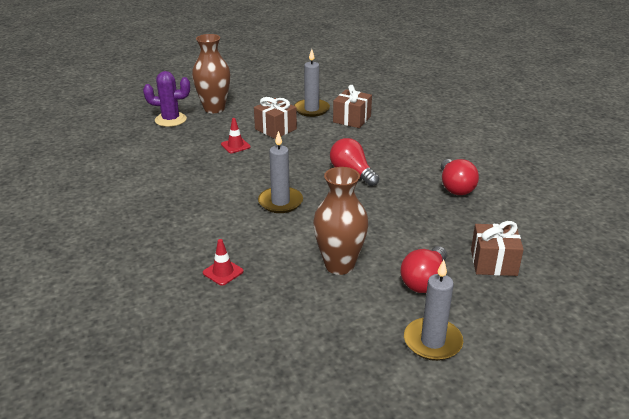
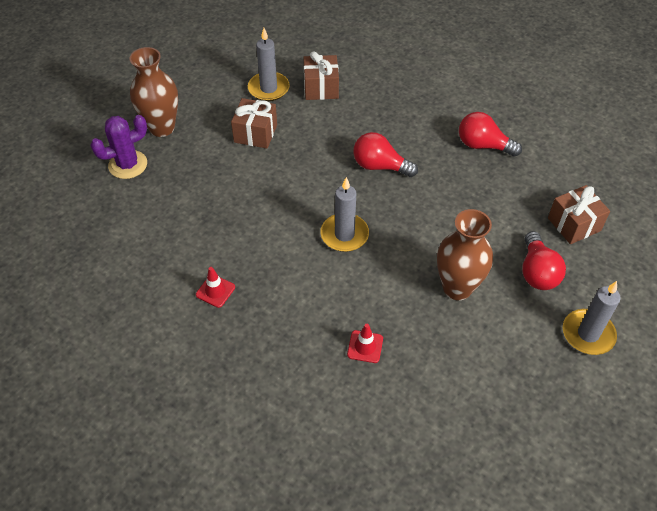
camera: 30 degrees left, 20 degrees up
(235, 146) = (234, 175): red traffic cone -> red traffic cone (215, 291)
(455, 187) = (483, 145): red light bulb -> red light bulb turned 150 degrees clockwise

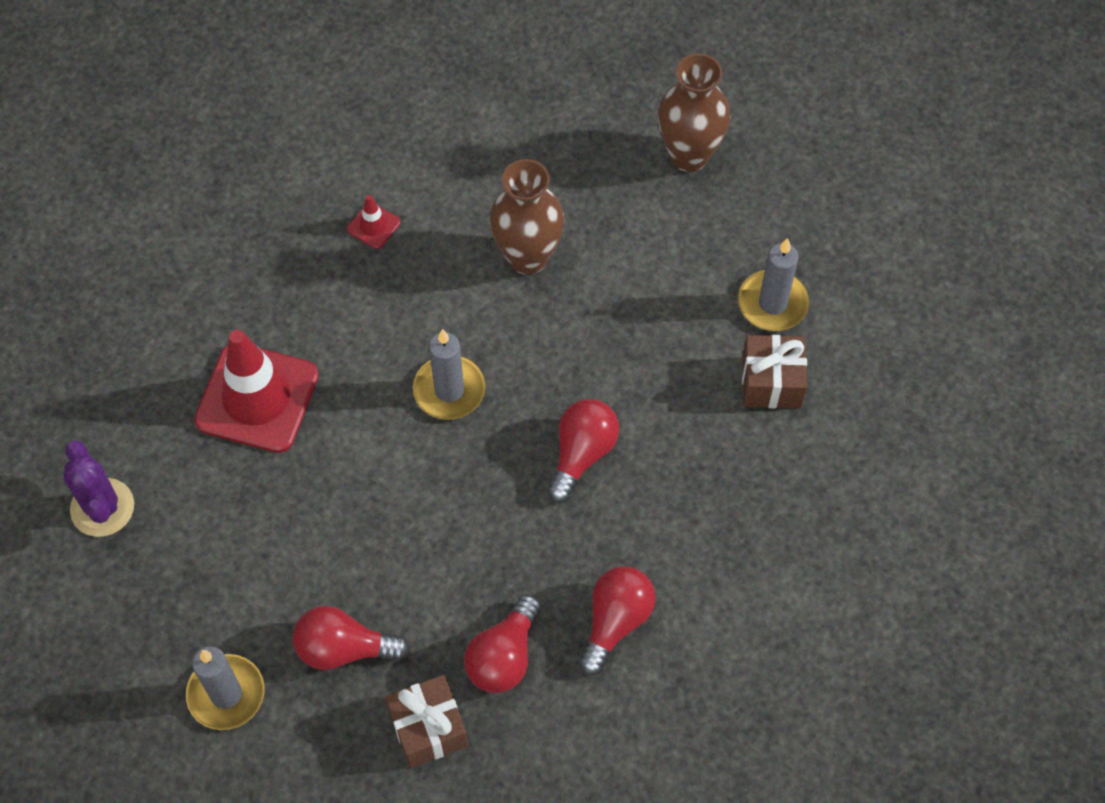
camera: 95 degrees right, 10 degrees up
(128, 165) = (614, 116): purple cactus -> purple cactus (102, 508)
(255, 133) = (667, 281): brown gift -> none
(365, 346) = (257, 398): red traffic cone -> red traffic cone, size x2.34
(457, 288) = (333, 529): brown vase -> brown vase (527, 257)
(518, 193) = (504, 656): none -> red light bulb

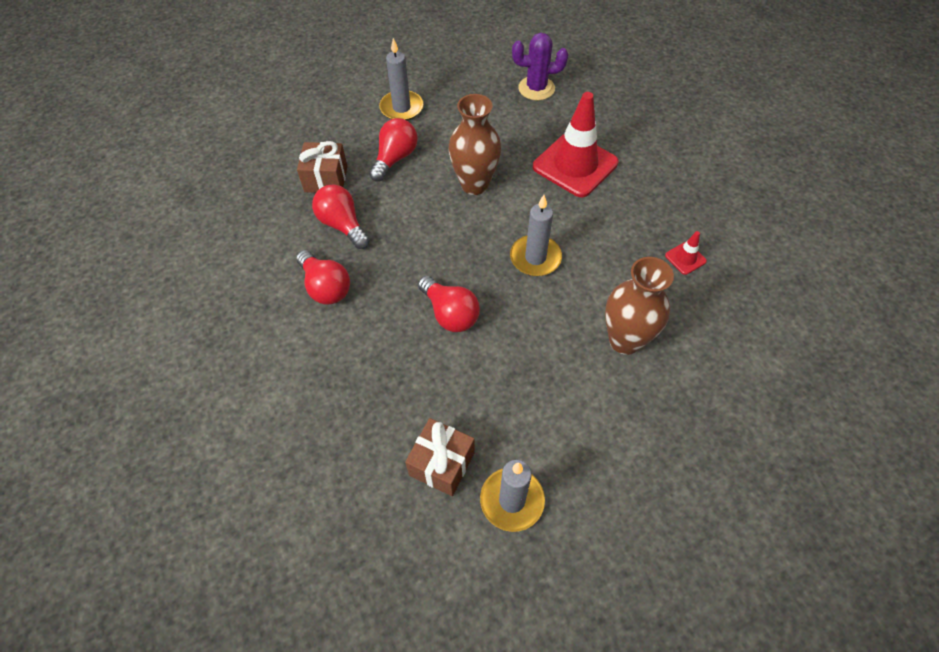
camera: 115 degrees right, 5 degrees down
(689, 155) = (687, 501): brown vase -> brown vase (474, 184)

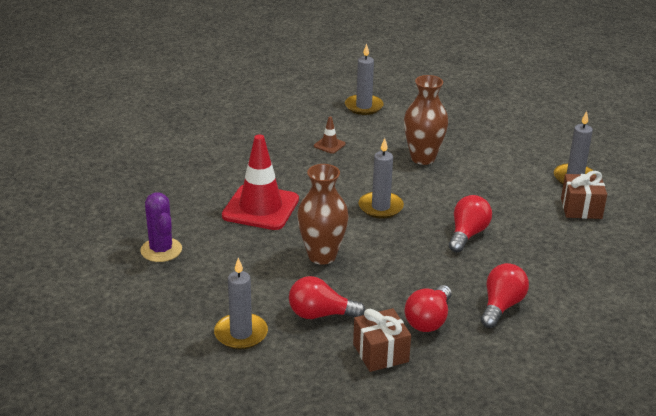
camera: 115 degrees left, 25 degrees down
(685, 258) = (329, 145): red traffic cone -> brown traffic cone
(781, 329) = (364, 106): none -> grey candle

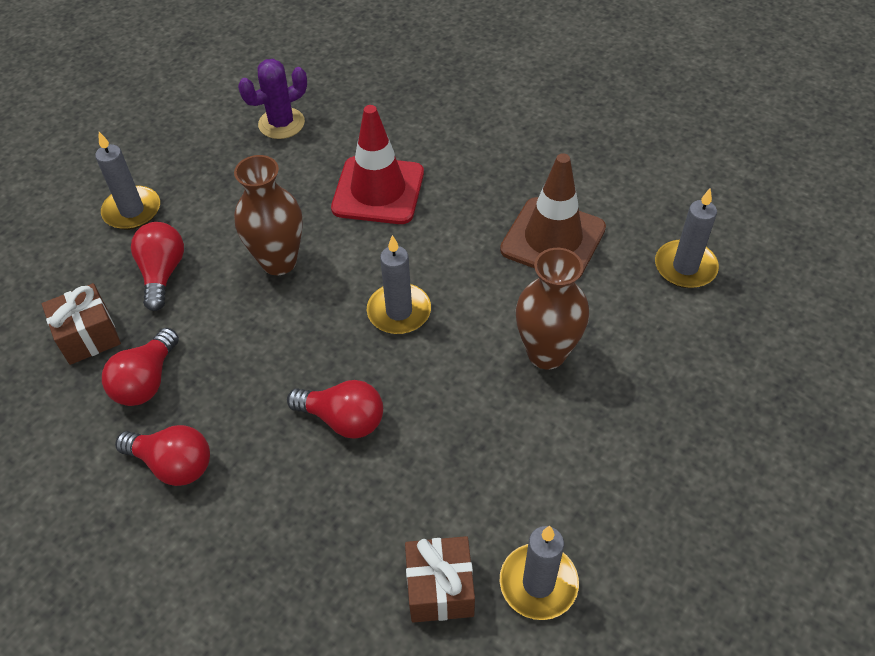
camera: 85 degrees right, 20 degrees up
(329, 145) = (553, 239): brown traffic cone -> brown traffic cone, size x2.34
(428, 320) = (146, 381): red light bulb -> red light bulb turned 90 degrees counterclockwise

